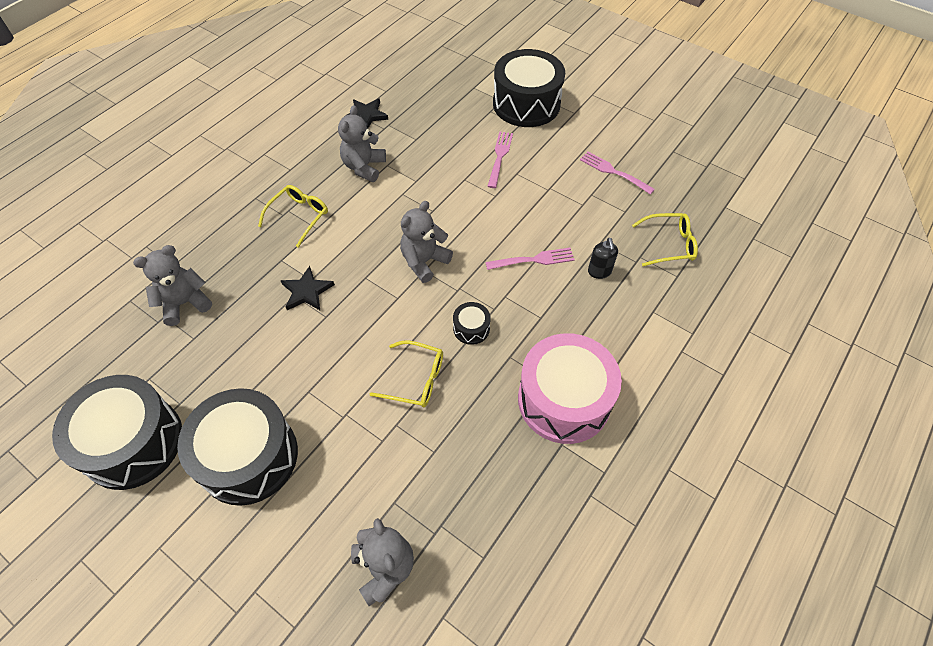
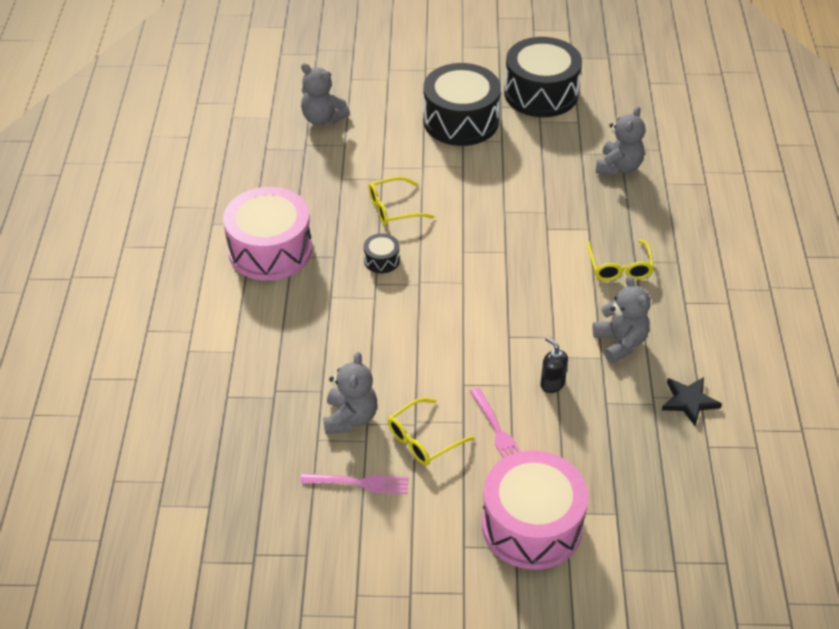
camera: 145 degrees right, 10 degrees down
(307, 291) = (539, 219): black star -> none
(424, 261) = (470, 289): grey teddy bear -> grey teddy bear (350, 418)
(526, 104) = (532, 525): black drum -> pink drum
(533, 260) = (374, 340): pink fork -> none
(599, 272) = (304, 362): black soap dispenser -> black soap dispenser (552, 384)
(668, 244) = (251, 425): yellow glasses -> yellow glasses (423, 439)

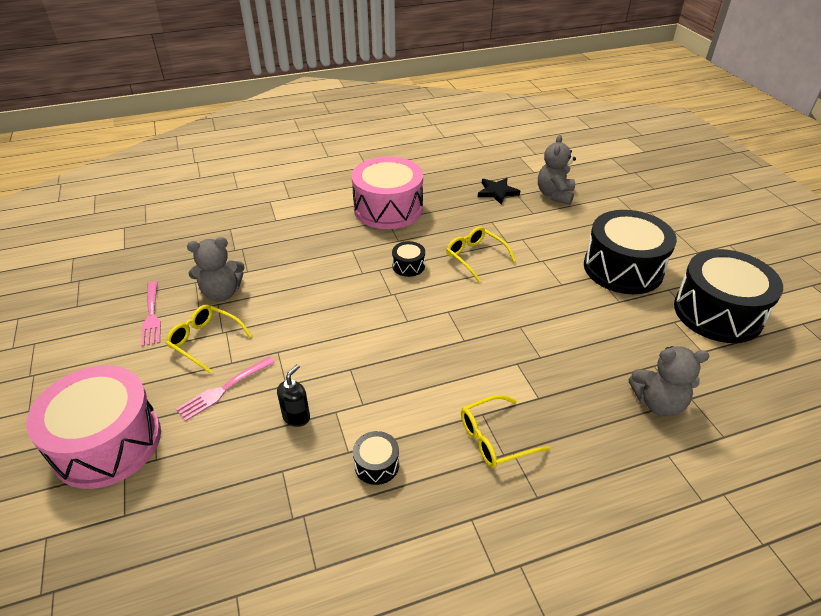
camera: 70 degrees right, 5 degrees down
(620, 343) = (376, 464): grey teddy bear -> black drum
(689, 401) = (305, 557): black star -> black star (497, 192)

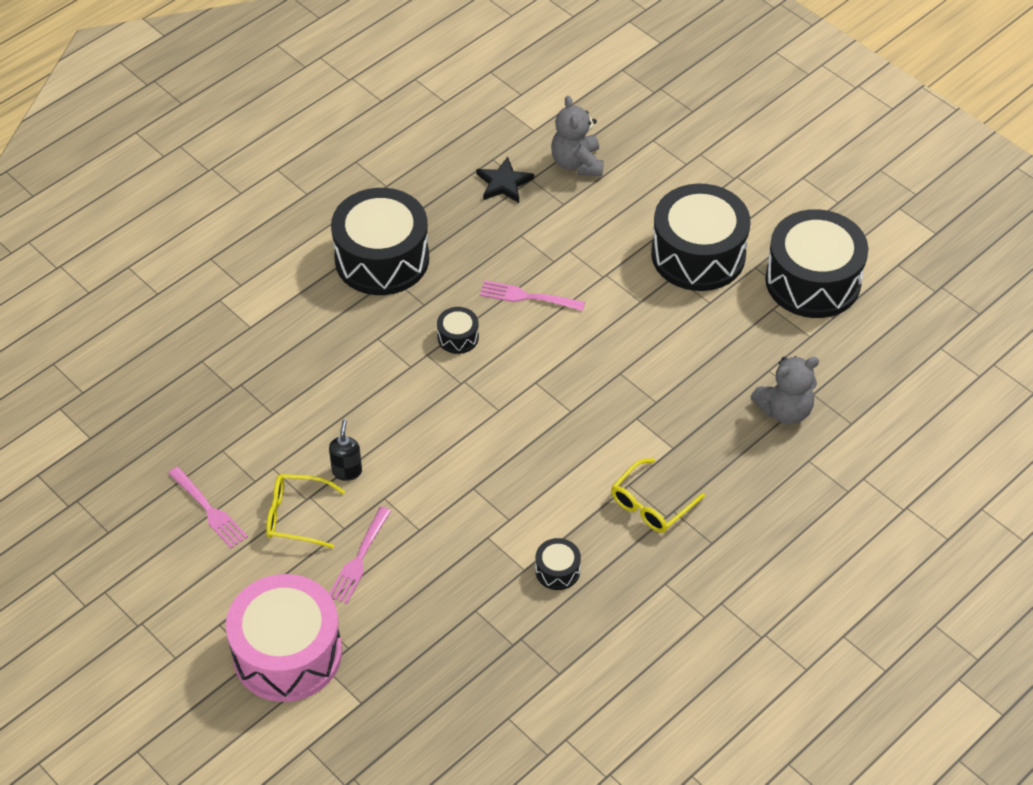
camera: 25 degrees left, 10 degrees up
(222, 293) = (266, 453): grey teddy bear -> none
(296, 417) = (453, 557): black soap dispenser -> black soap dispenser (347, 471)
(388, 209) = (382, 259): pink drum -> black drum
(476, 257) = (528, 297): yellow glasses -> pink fork

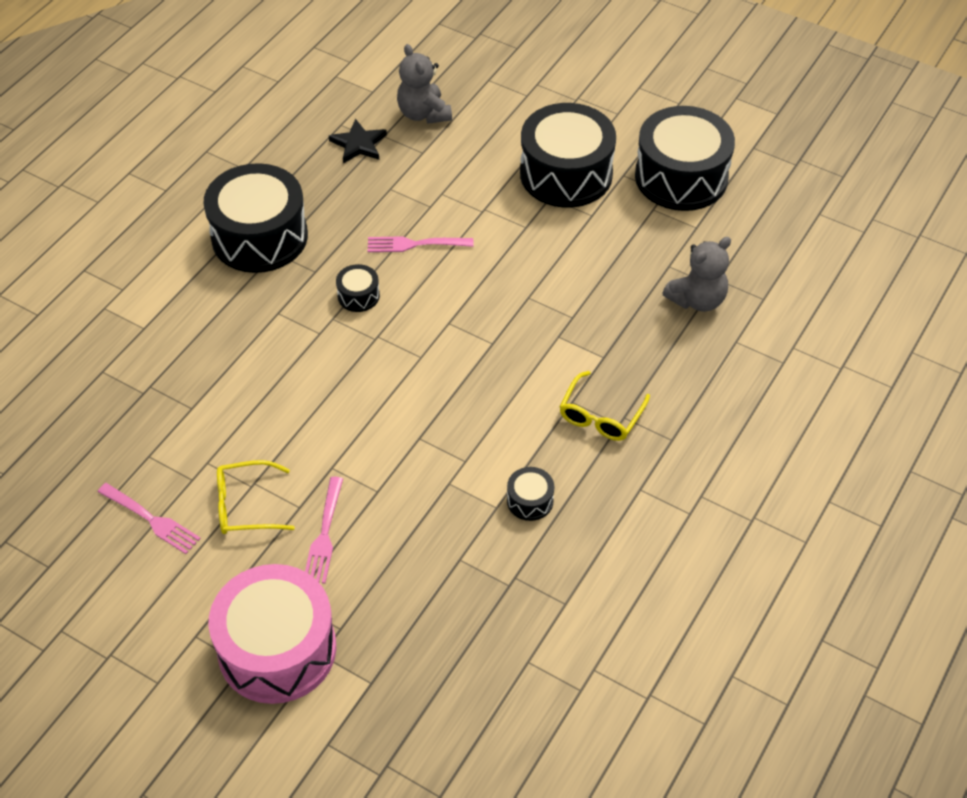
camera: 15 degrees left, 0 degrees up
(347, 471) = (285, 449): black soap dispenser -> none

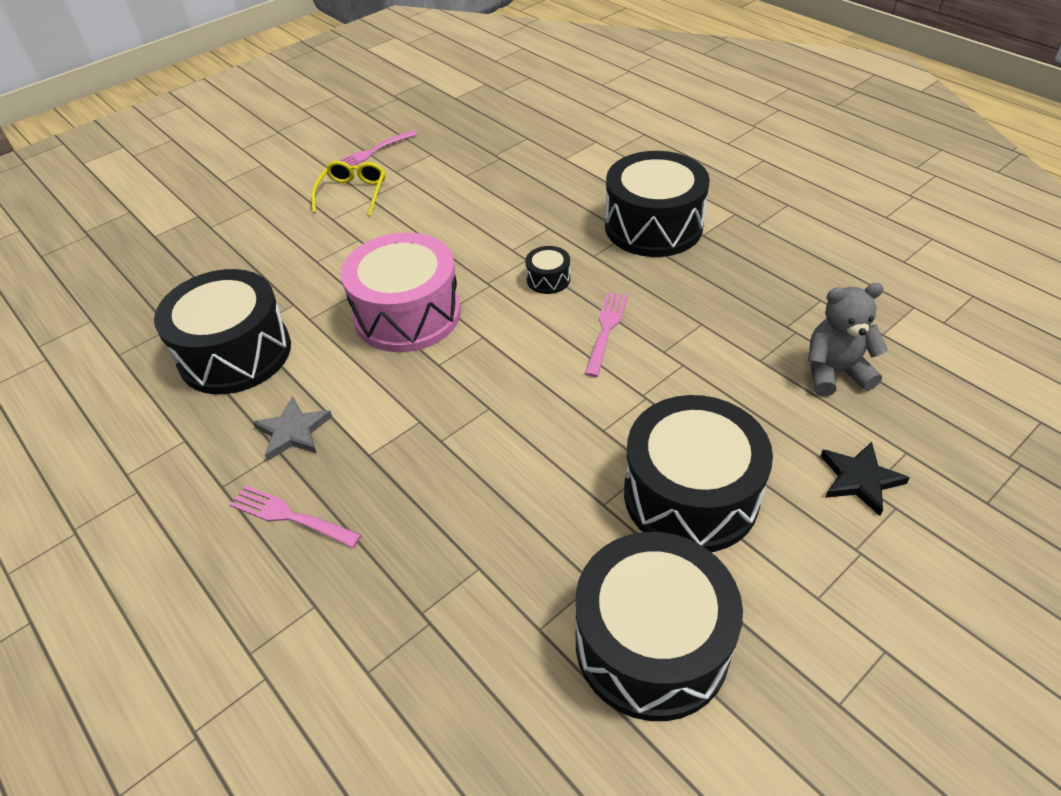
camera: 110 degrees right, 5 degrees down
(277, 649) = (220, 197): pink drum -> pink drum (407, 314)
(324, 533) = (297, 228): pink fork -> pink fork (291, 516)
(359, 144) = (782, 309): black star -> black star (859, 479)
(530, 501) = (235, 353): black drum -> black drum, size x2.36
(601, 415) = (293, 431): yellow glasses -> grey star
(697, 300) = (405, 582): grey teddy bear -> none

